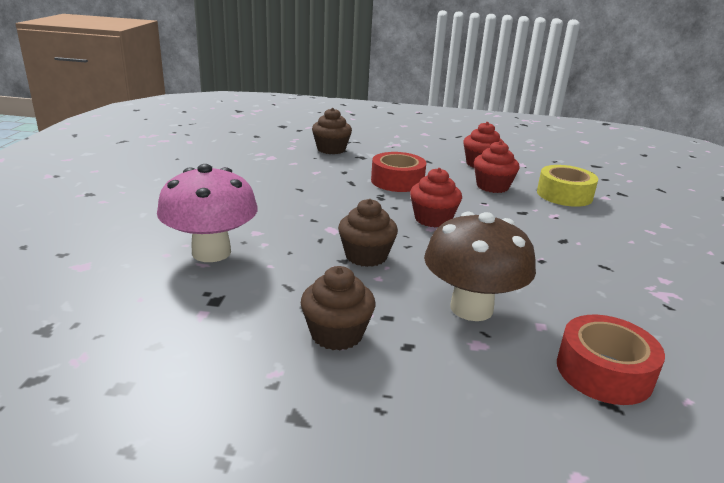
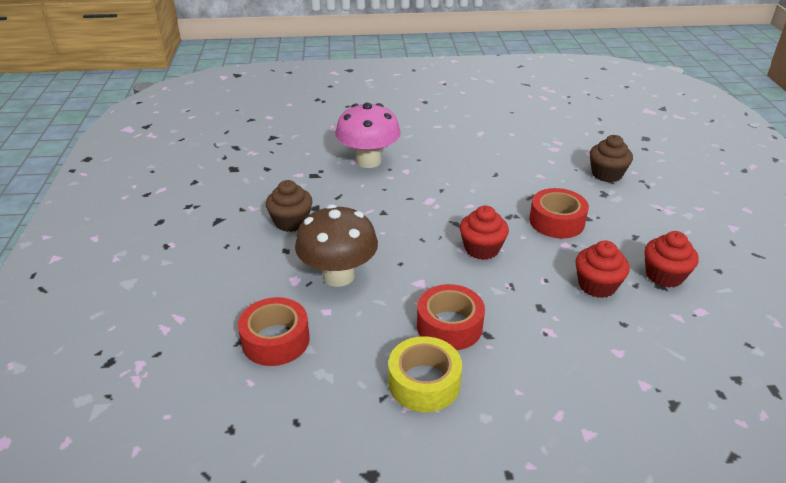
camera: 80 degrees right, 10 degrees up
(366, 256) = (394, 221): brown cupcake -> none
(554, 255) = (449, 326): none -> red tape
(564, 195) = (619, 345): yellow tape -> yellow tape (424, 383)

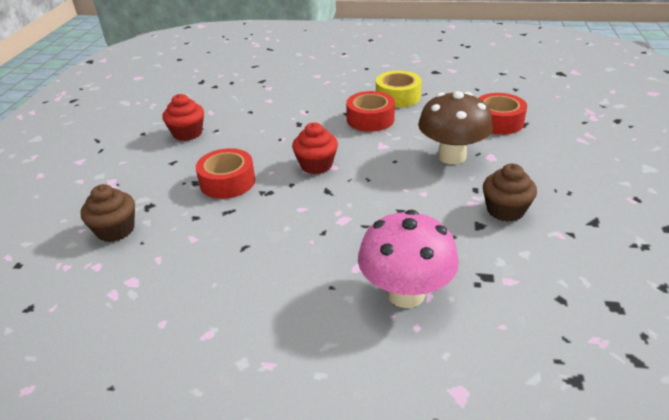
camera: 165 degrees left, 0 degrees up
(597, 285) = (245, 132): red cupcake -> none

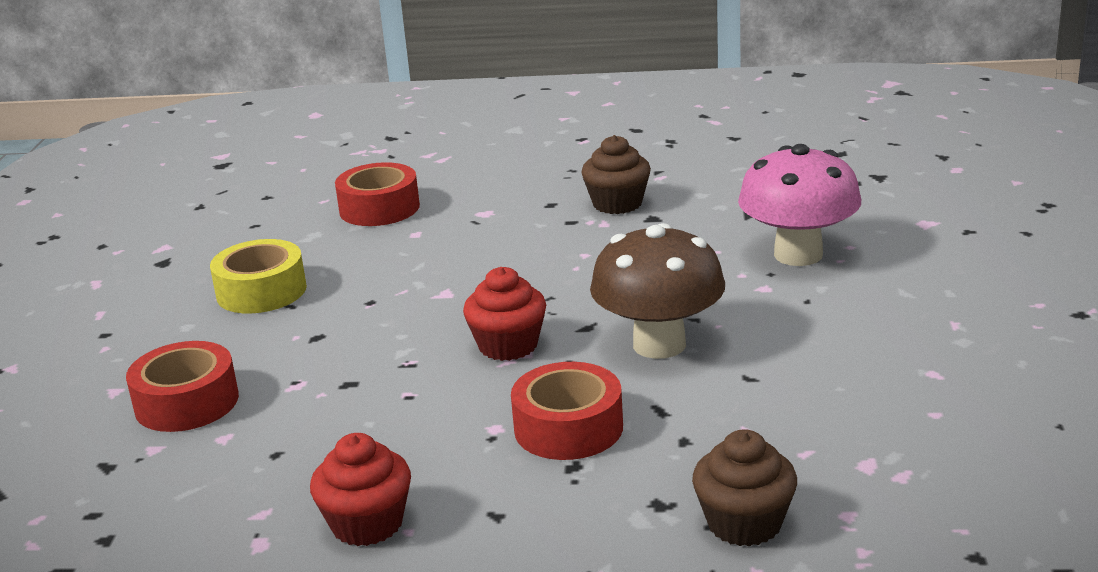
camera: 95 degrees left, 10 degrees down
(370, 119) = (347, 311): red tape -> red tape (187, 402)
(451, 156) = (482, 238): brown mushroom -> brown mushroom (659, 344)

